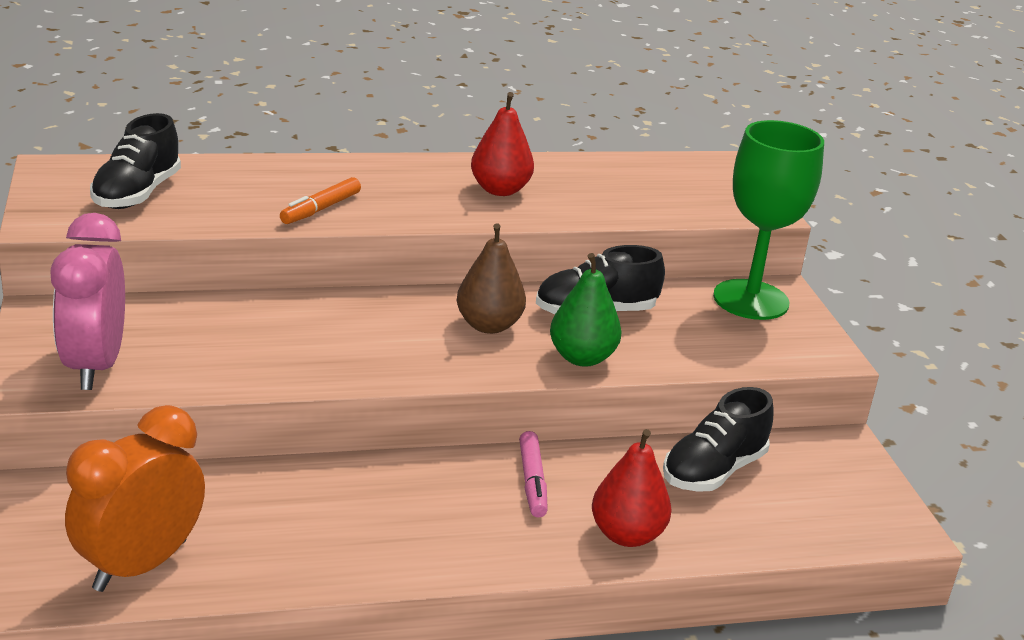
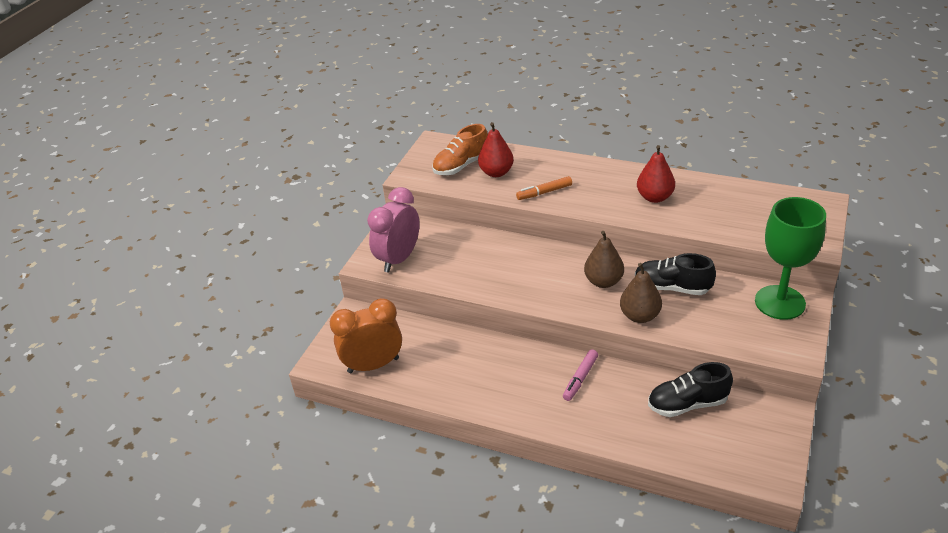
camera: 40 degrees right, 10 degrees up
(137, 194) = (461, 165): black shoe -> orange shoe
(582, 358) = (640, 316): green pear -> brown pear
(626, 535) = (606, 426): red pear -> red pear (496, 172)

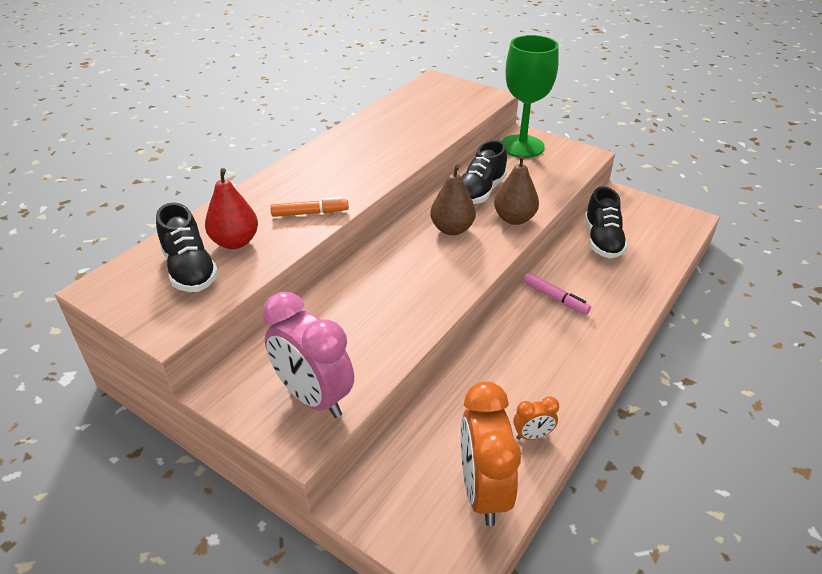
camera: 80 degrees left, 0 degrees up
(424, 383) = (532, 435): none -> orange clock
(461, 165) = (190, 270): orange shoe -> black shoe
(544, 192) = (310, 213): orange marker -> orange marker turned 90 degrees counterclockwise
(654, 197) = (372, 149): red pear -> none

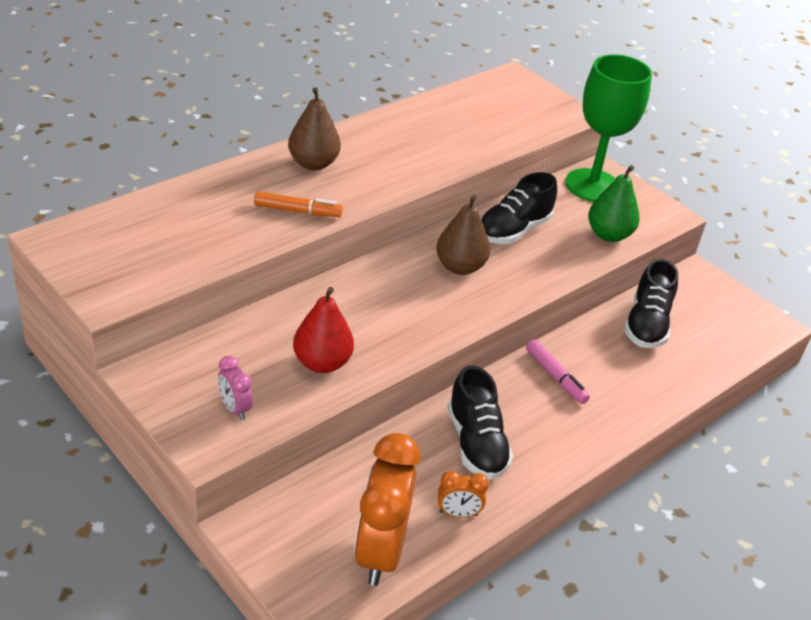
camera: 10 degrees right, 0 degrees up
(190, 270) = (149, 243): black shoe -> black shoe (476, 444)
(235, 242) = (205, 224): red pear -> red pear (322, 363)
(313, 397) = (234, 408): pink clock -> pink clock, size x0.46
(514, 219) = (538, 272): brown pear -> brown pear (313, 163)
(551, 179) = (608, 235): none -> green pear

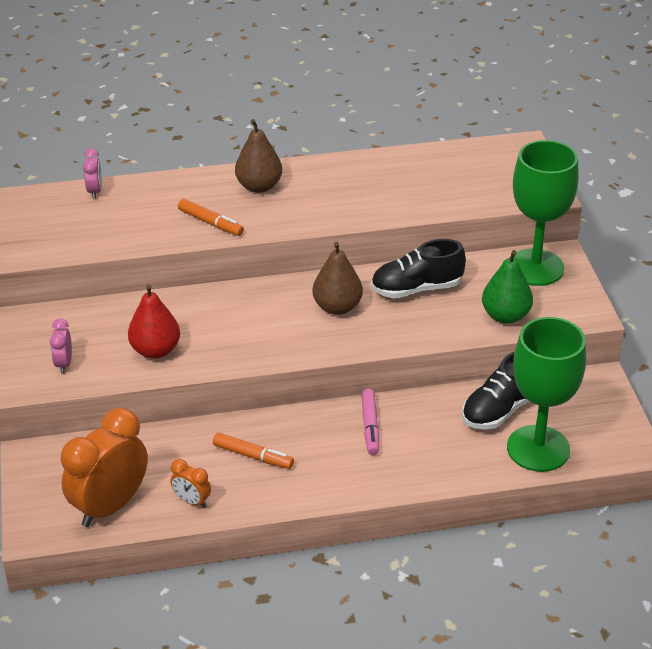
camera: 35 degrees right, 0 degrees up
(142, 207) = (95, 191): none -> pink clock
(476, 444) = (253, 456): black shoe -> orange marker
(706, 350) = (538, 448): none -> green goblet

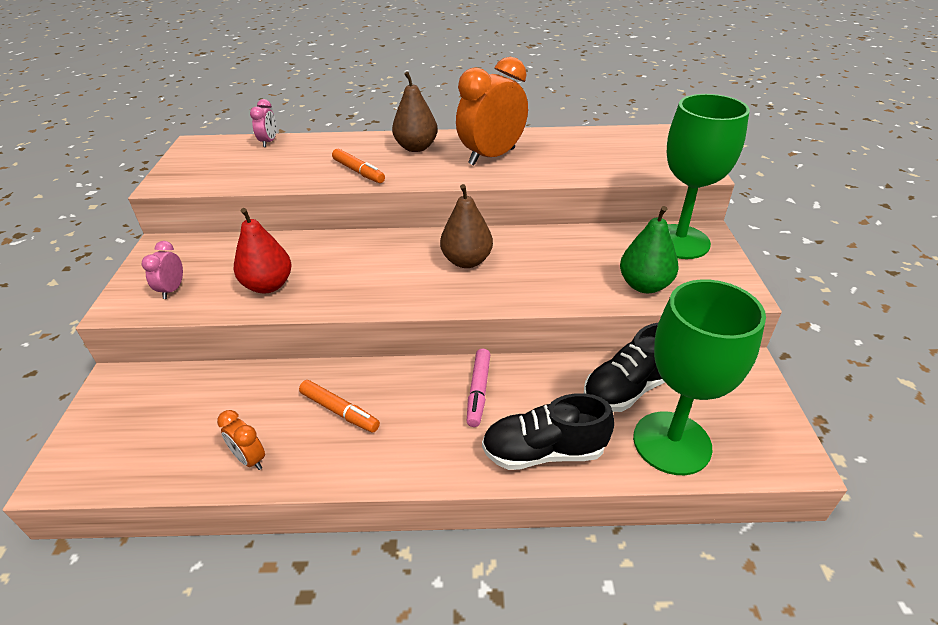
camera: 10 degrees right, 0 degrees up
(110, 506) = (158, 453): orange clock -> orange clock (492, 157)
(416, 289) = (552, 251): black shoe -> black shoe (544, 452)

